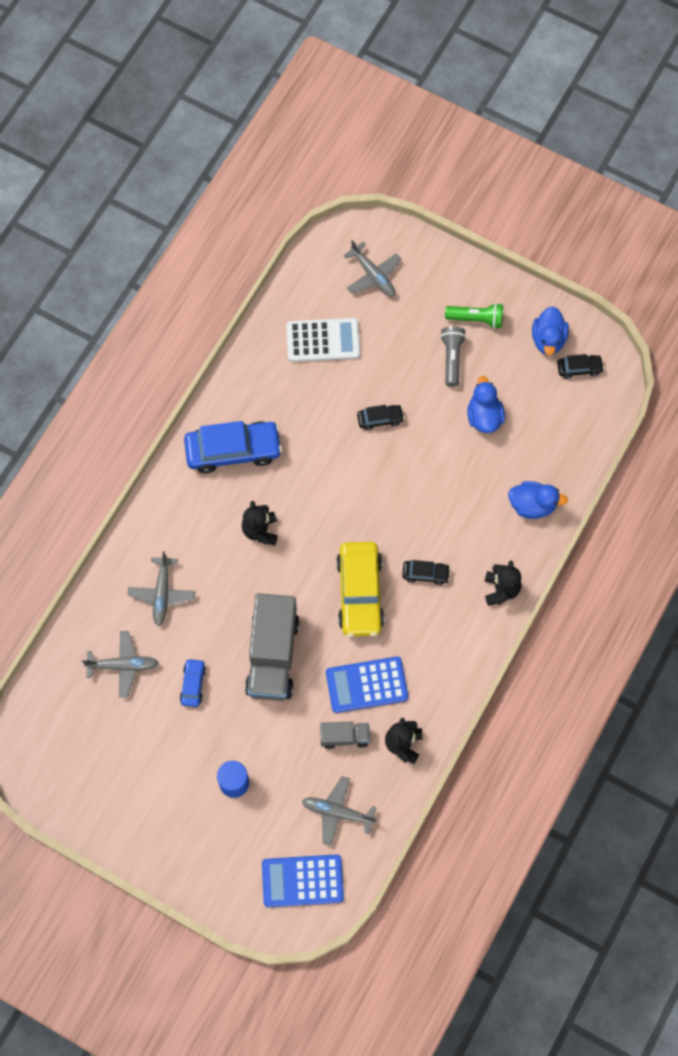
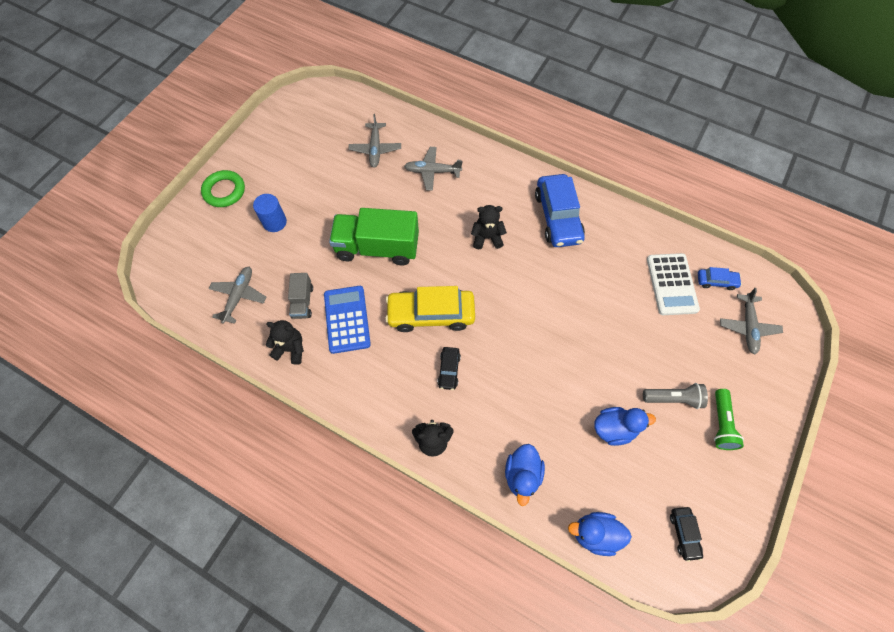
camera: 90 degrees right, 5 degrees down
(184, 854) = (224, 191): none -> green ring
(193, 684) = (357, 193): blue car -> blue car (716, 281)
(272, 656) = (377, 247): grey truck -> green truck
(302, 881) = (187, 271): blue calculator -> none
(373, 275) = (748, 327): grey plane -> grey plane turned 45 degrees counterclockwise
(380, 419) = (600, 332): black car -> none
(548, 339) = (712, 499): blue duck -> blue duck (595, 534)

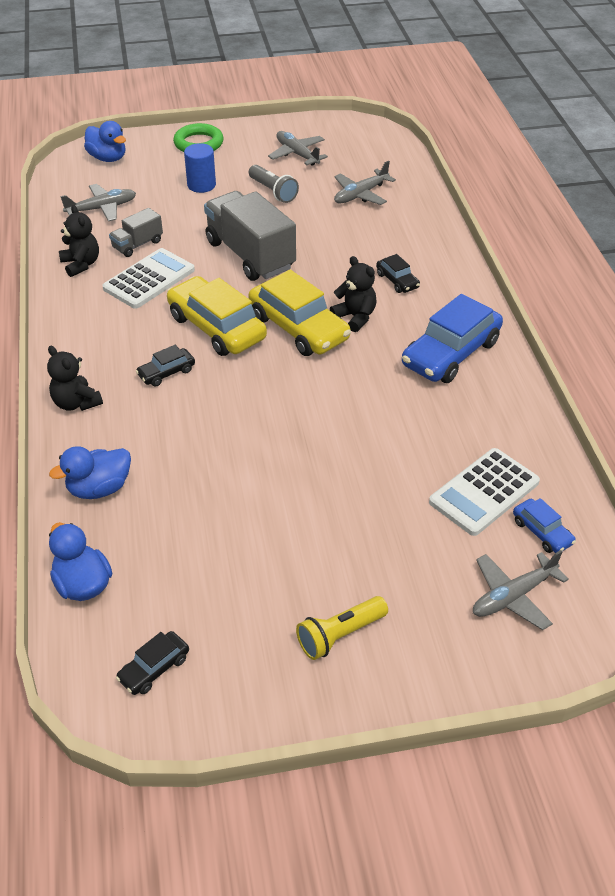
camera: 50 degrees right, 20 degrees down
(347, 319) = (149, 279): blue calculator -> white calculator
(377, 247) = (250, 255): green truck -> grey truck
(432, 171) = (385, 241): grey plane -> grey plane (297, 154)
(470, 272) = (298, 328): none -> yellow car
(474, 193) = (397, 281): none -> black car
(614, 429) = (230, 536): blue duck -> blue duck (108, 158)
(673, 398) = (326, 571): grey flashlight -> grey flashlight (273, 192)
(721, 424) = (340, 635): green flashlight -> yellow flashlight

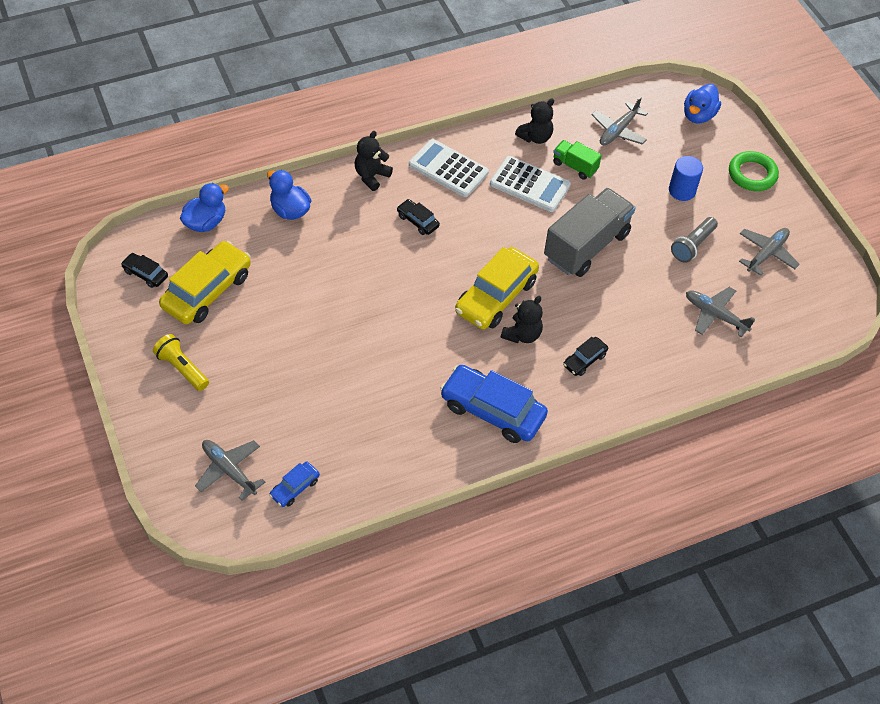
camera: 75 degrees right, 10 degrees up
(102, 208) = (618, 131): grey plane -> grey plane turned 75 degrees clockwise
(137, 244) = (575, 166): grey truck -> green truck
(217, 327) = (480, 241): yellow car -> yellow car (207, 291)
(484, 492) = (330, 446): white calculator -> white calculator (448, 169)

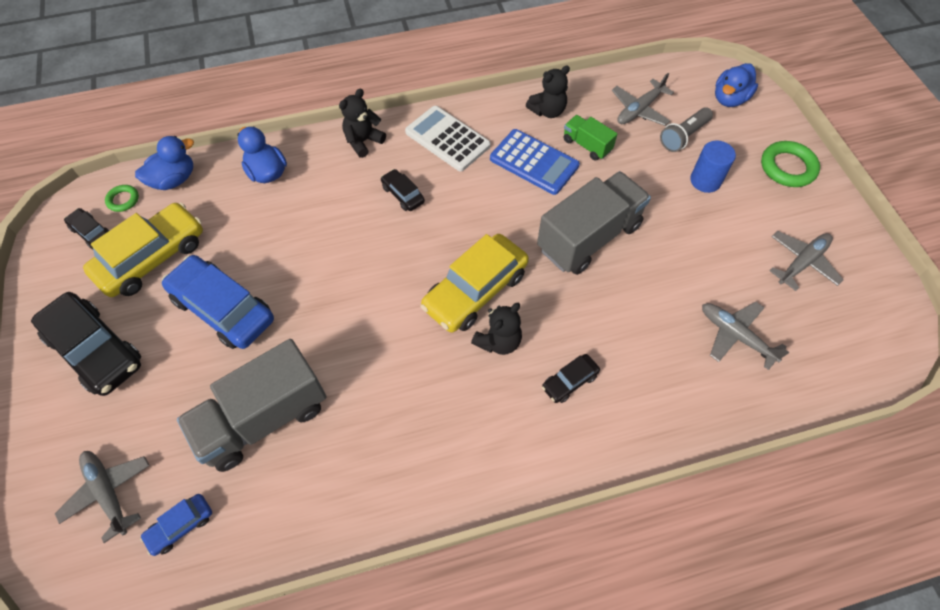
camera: 10 degrees right, 5 degrees up
(164, 243) = (123, 200): none -> green ring
(182, 368) = (95, 350): yellow flashlight -> black car
(340, 407) = (263, 418): none -> grey truck
(492, 410) = (446, 440): blue car -> blue car (223, 309)
(530, 184) = (534, 162): white calculator -> blue calculator
(692, 245) = (713, 246): grey flashlight -> grey flashlight (683, 136)

